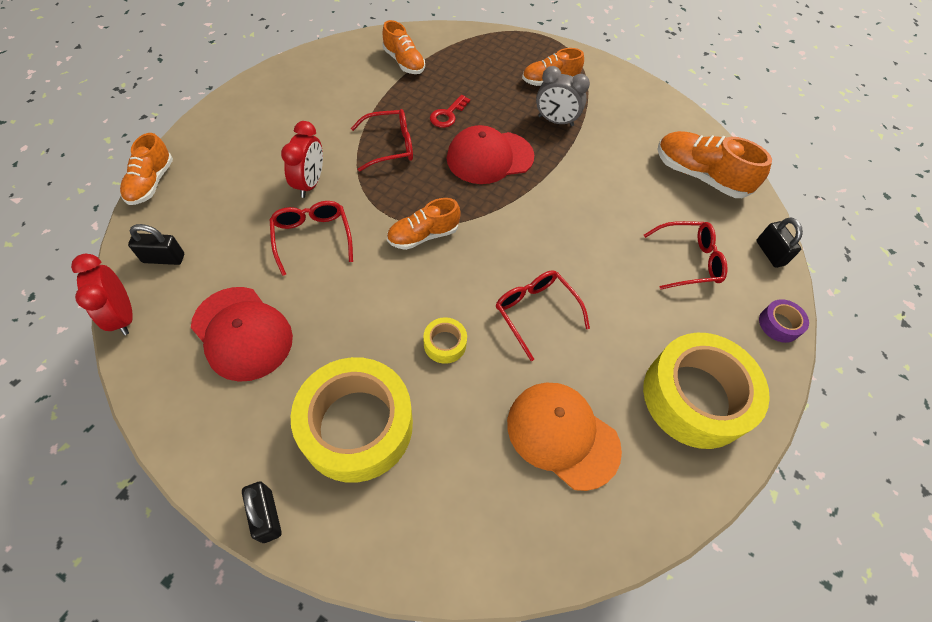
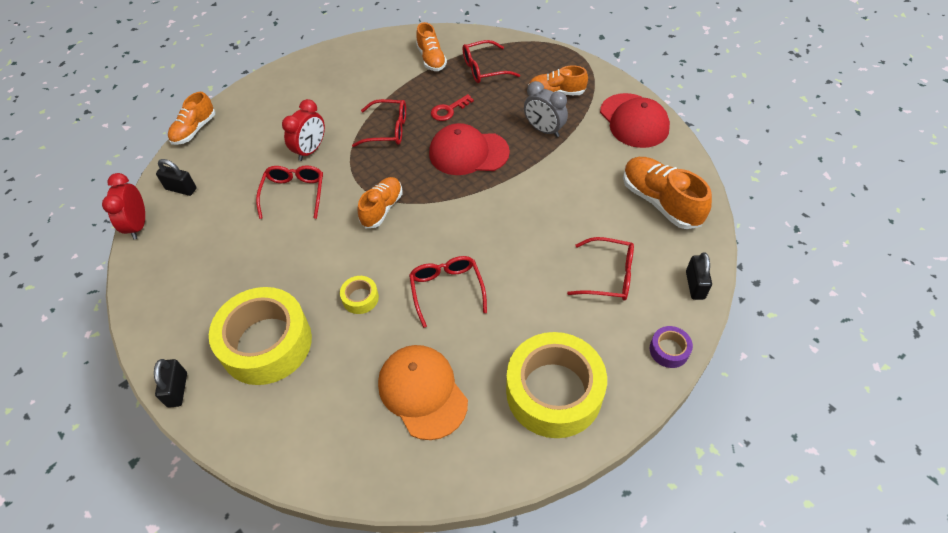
camera: 25 degrees right, 5 degrees down
(242, 333) = (213, 256): red cap -> red cap (634, 121)
(423, 235) = (382, 208): orange shoe -> orange shoe turned 120 degrees clockwise
(465, 66) = (484, 69): none -> red glasses

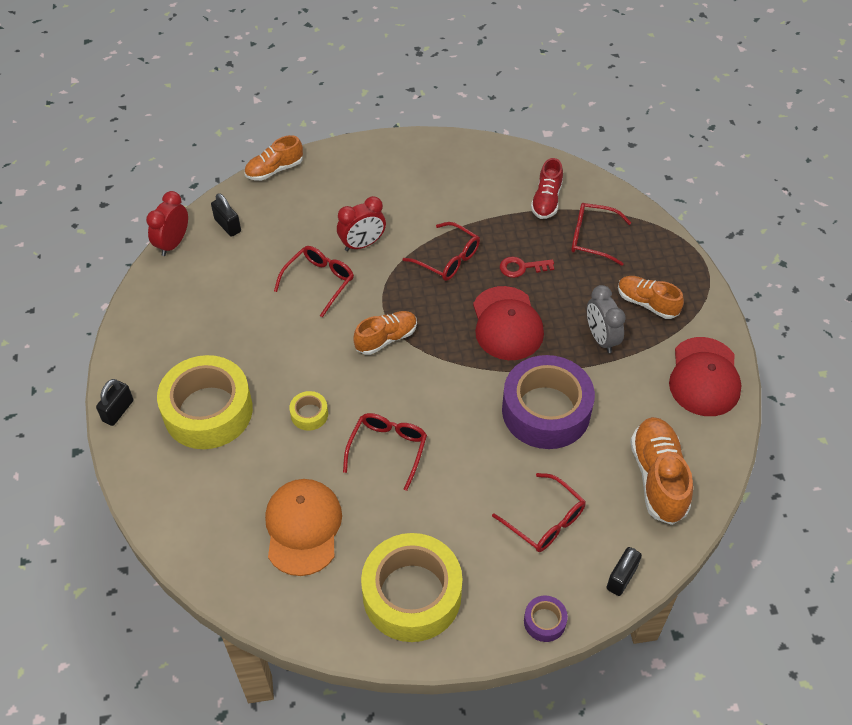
camera: 30 degrees right, 0 degrees up
(431, 59) = (546, 200): orange shoe -> red shoe
(468, 153) = (507, 324): red cap -> red cap turned 135 degrees counterclockwise
(545, 198) = (546, 411): none -> purple tape

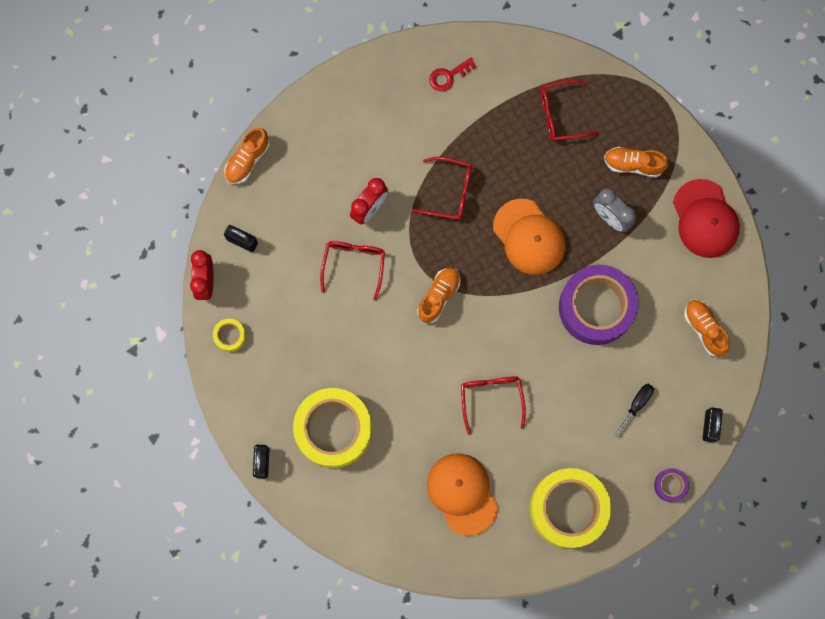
camera: 25 degrees left, 25 degrees up
(309, 414) = (415, 395): yellow tape -> yellow tape (230, 336)
(507, 324) = (529, 237): red cap -> orange cap
(521, 267) = (515, 173): red key -> red key (448, 76)
(545, 521) = (636, 405): red glasses -> black screwdriver
(546, 200) = (504, 88): red shoe -> none
(658, 478) = (704, 329): orange shoe -> orange shoe, size x0.66

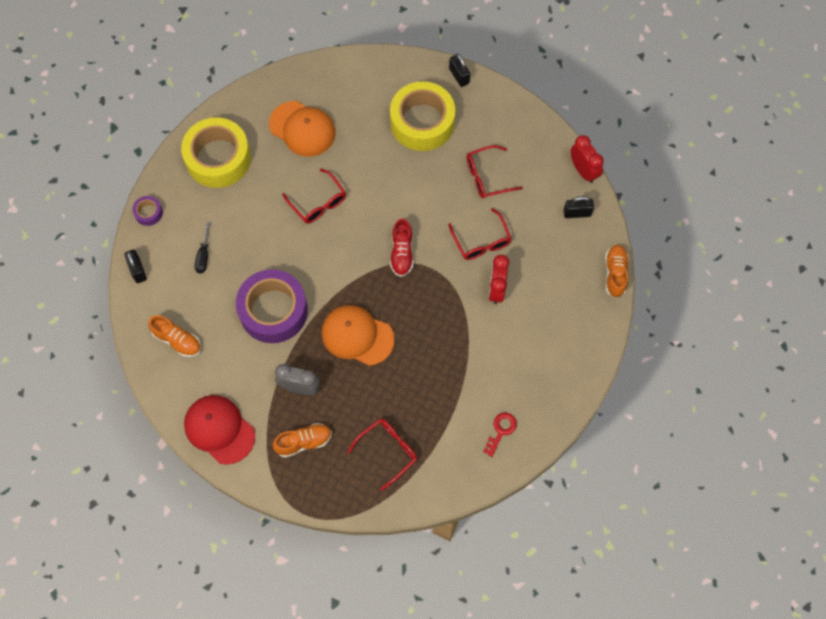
camera: 150 degrees right, 10 degrees down
(230, 336) = (539, 144): yellow tape -> none
(438, 296) = (402, 253): orange shoe -> red shoe
(449, 192) = (442, 336): red glasses -> red glasses (487, 177)

